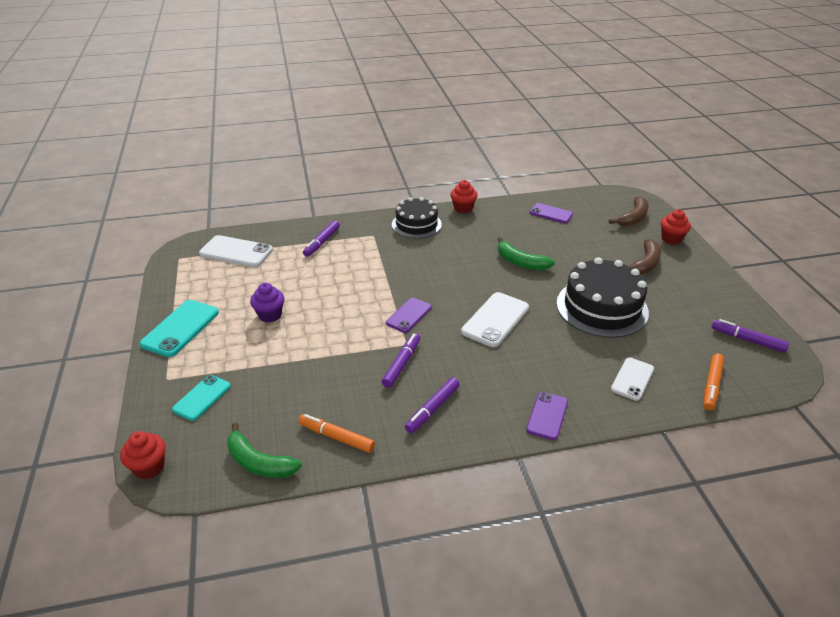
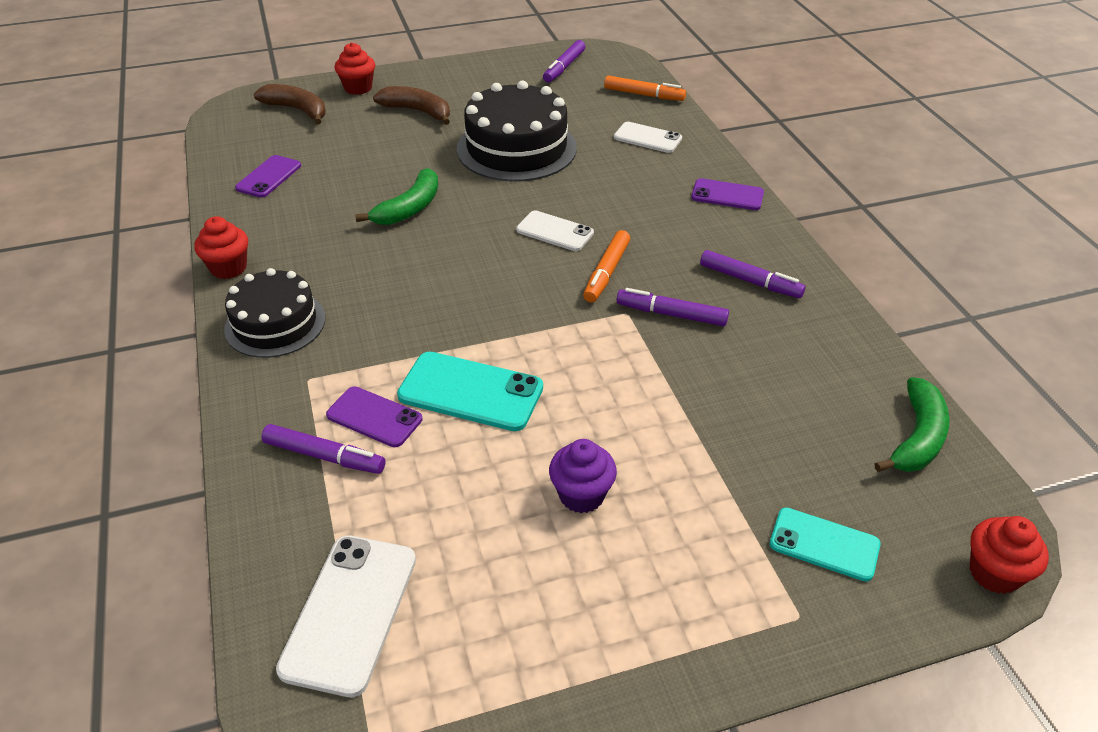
camera: 95 degrees left, 5 degrees up
(180, 328) = (648, 643): turquoise phone -> turquoise phone (470, 392)
(336, 437) = (836, 364): orange marker -> orange marker (606, 272)
(408, 315) = (556, 315): purple phone -> purple phone (374, 417)
(495, 319) = (554, 231): white phone -> white phone, size x0.65

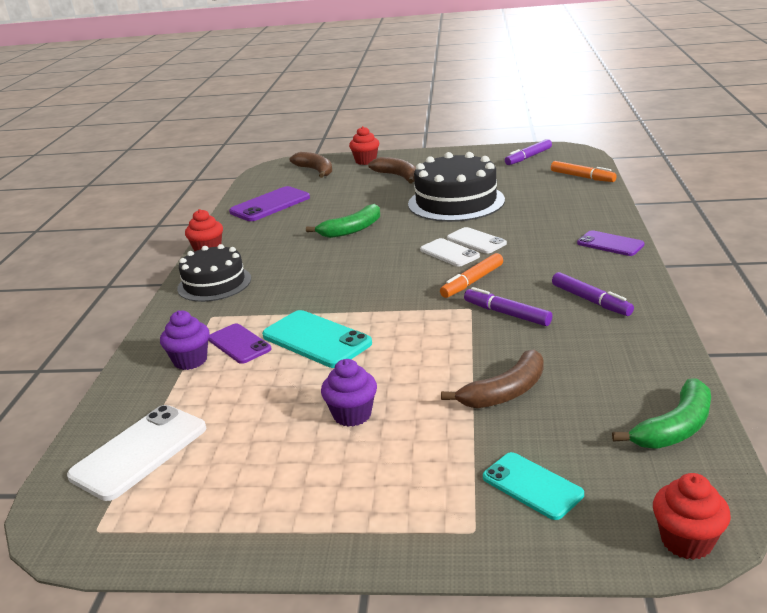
camera: 25 degrees right, 15 degrees down
(269, 177) = (270, 205): purple phone -> purple phone, size x1.54
(324, 456) = (190, 360): purple marker -> purple cupcake
(647, 138) = (566, 203): white phone -> white phone (476, 241)
(730, 426) = (505, 392): none -> brown banana

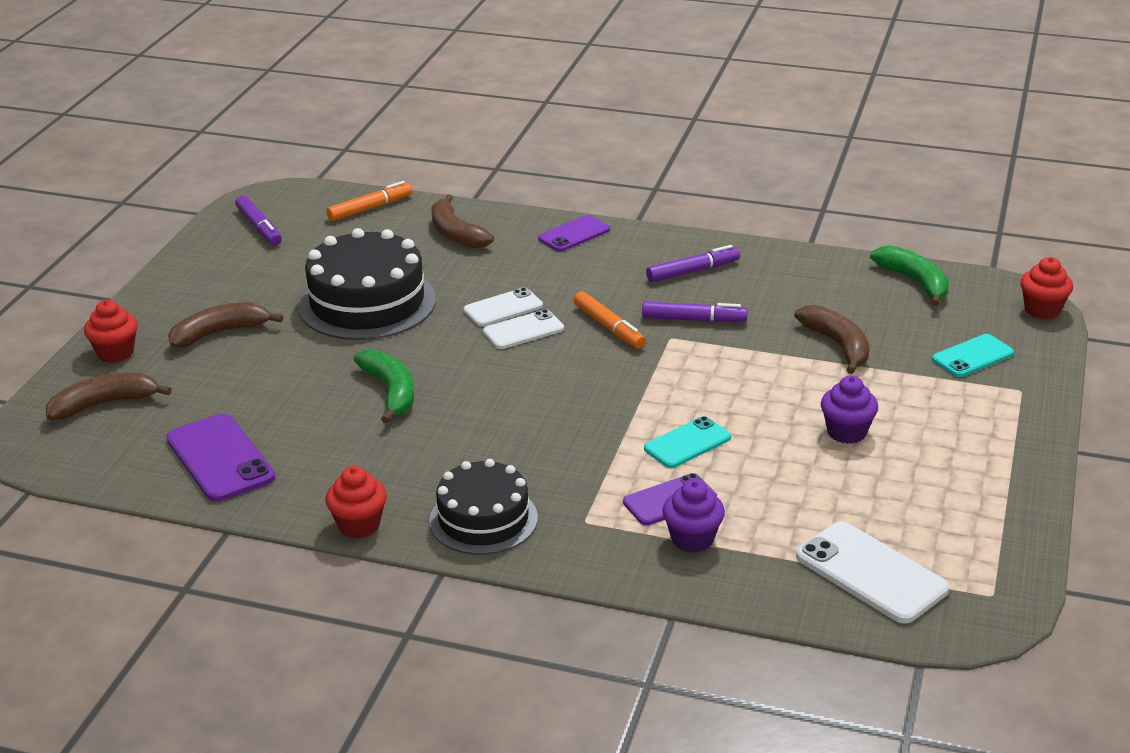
camera: 80 degrees left, 5 degrees up
(316, 339) = (687, 443): turquoise phone -> turquoise phone, size x0.65
(507, 314) = (694, 320): purple marker -> purple marker turned 135 degrees counterclockwise
(571, 207) = (456, 233): none -> brown banana

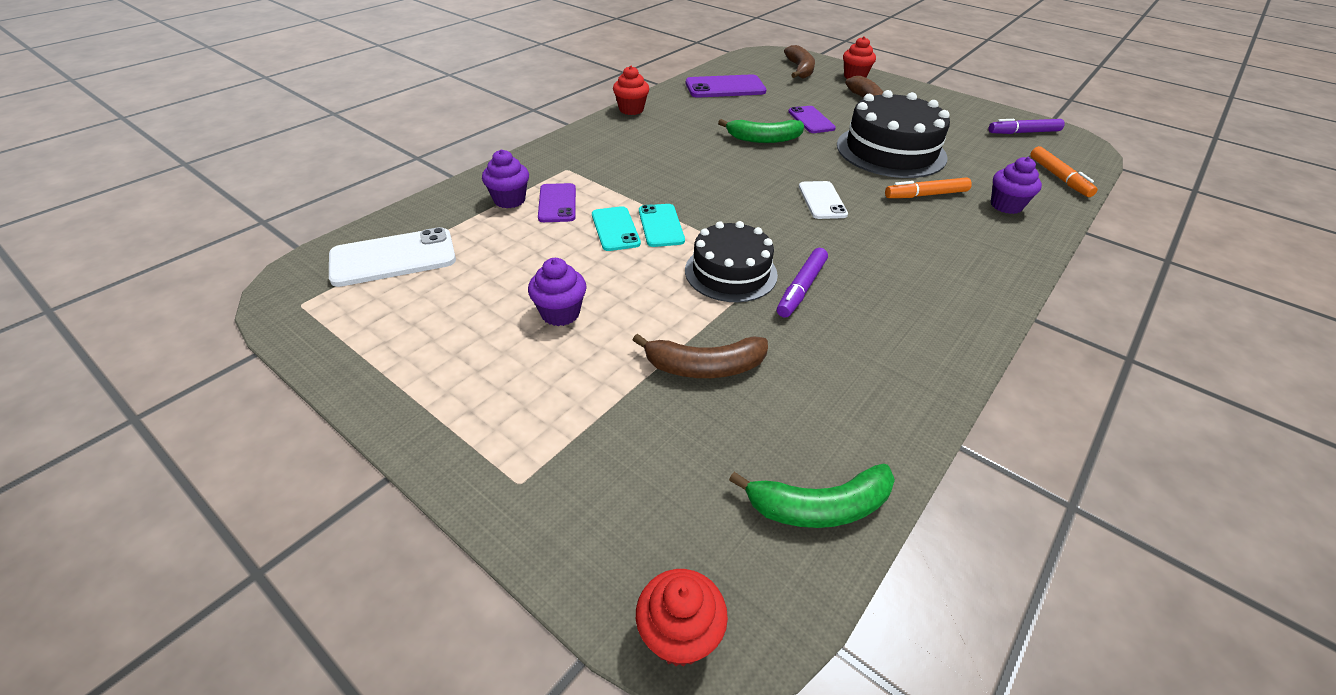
camera: 110 degrees right, 10 degrees up
(456, 233) = (1006, 206): brown banana -> purple cupcake
(483, 519) = (602, 141): black cake -> black cake (730, 272)
(503, 308) = (862, 199): white phone -> none
(574, 234) = (999, 266): purple phone -> purple phone (811, 120)
(609, 327) = (808, 239): orange marker -> orange marker (926, 195)
(692, 271) = (901, 318): purple marker -> none
(972, 356) = (615, 474): turquoise phone -> turquoise phone (661, 226)

